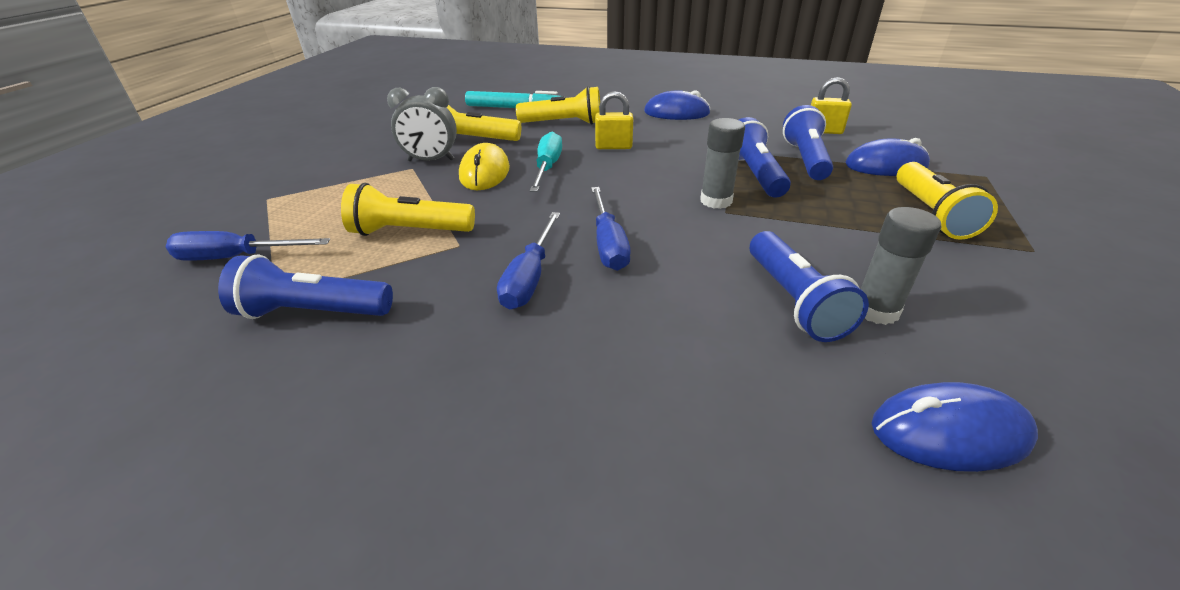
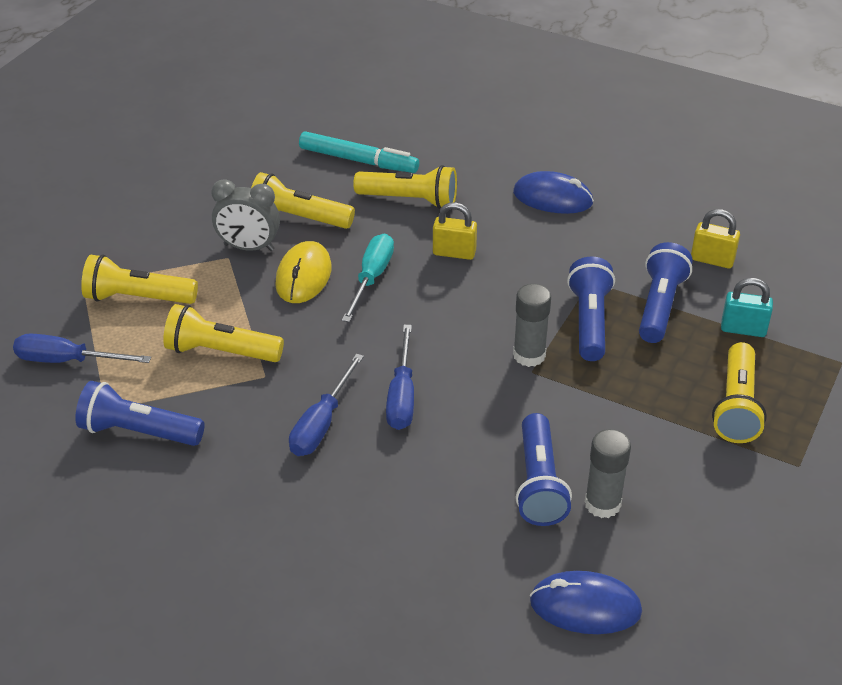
camera: 10 degrees right, 5 degrees up
(322, 202) = (137, 298): none -> yellow flashlight
(886, 165) = (743, 329): blue mouse -> turquoise padlock

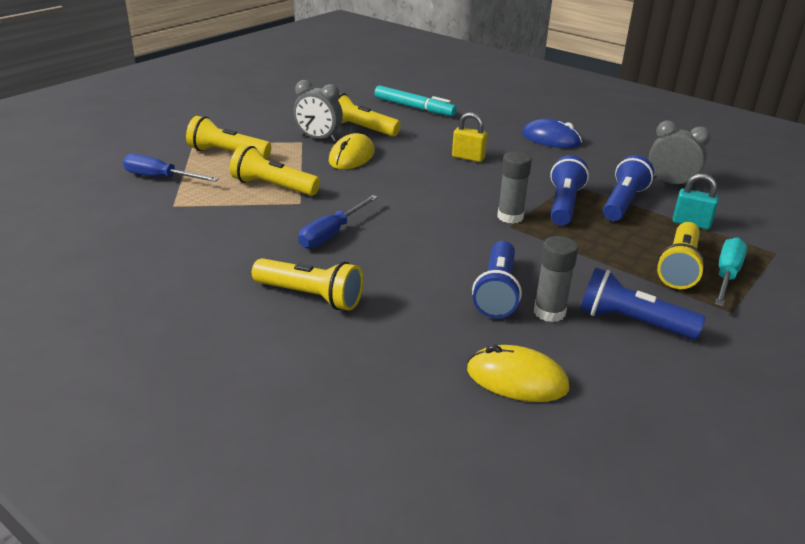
camera: 10 degrees right, 10 degrees down
(138, 432) = (190, 220): blue flashlight -> blue flashlight (631, 322)
(371, 278) = (401, 163): turquoise screwdriver -> turquoise screwdriver (726, 275)
(402, 396) = (401, 226): blue screwdriver -> none
(410, 200) = (444, 129): yellow flashlight -> yellow flashlight (311, 296)
(585, 606) = (517, 379): blue mouse -> yellow mouse
(712, 260) = (670, 183): yellow padlock -> grey clock

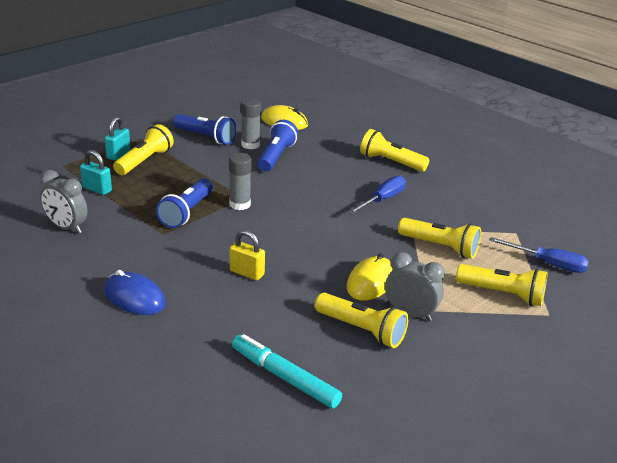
camera: 175 degrees left, 0 degrees up
(623, 202) = (133, 211): blue flashlight -> none
(726, 275) = (118, 154): turquoise screwdriver -> turquoise padlock

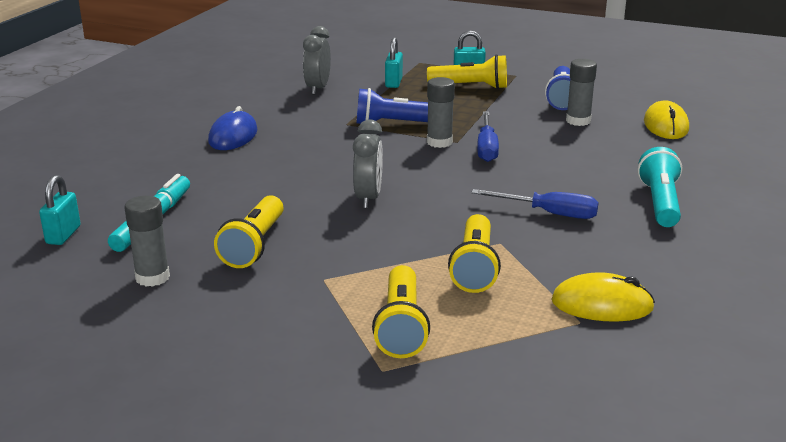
camera: 70 degrees right, 5 degrees down
(247, 273) = (312, 171): yellow padlock -> none
(276, 156) = (571, 138): blue flashlight -> none
(279, 439) = (63, 235): none -> turquoise padlock
(370, 282) = (352, 235): yellow mouse -> yellow mouse (602, 305)
(389, 393) = (152, 277): none -> grey glue stick
(390, 162) = (660, 203): yellow flashlight -> turquoise flashlight
(410, 314) = (306, 268): grey clock -> grey clock (368, 198)
(548, 264) = (518, 358): blue screwdriver -> blue screwdriver (486, 148)

